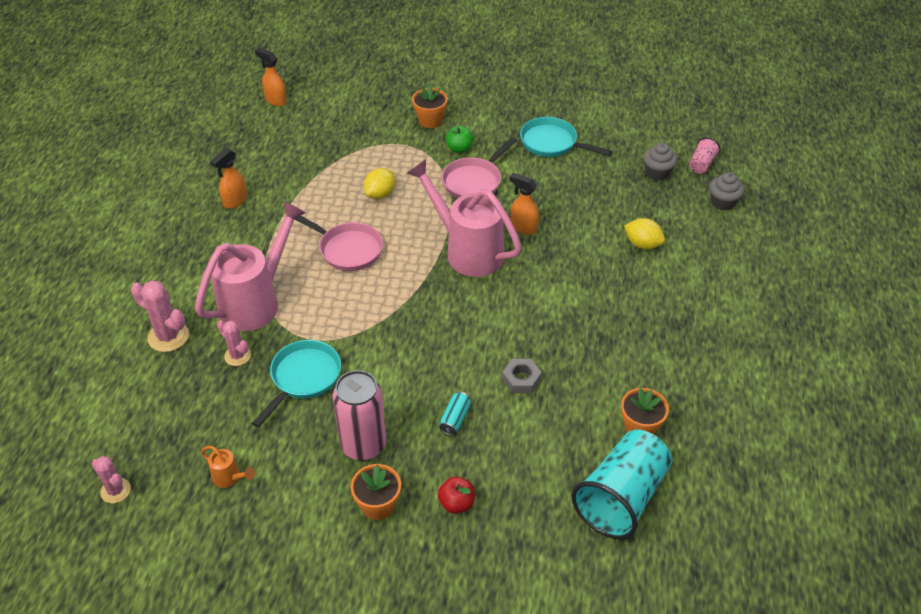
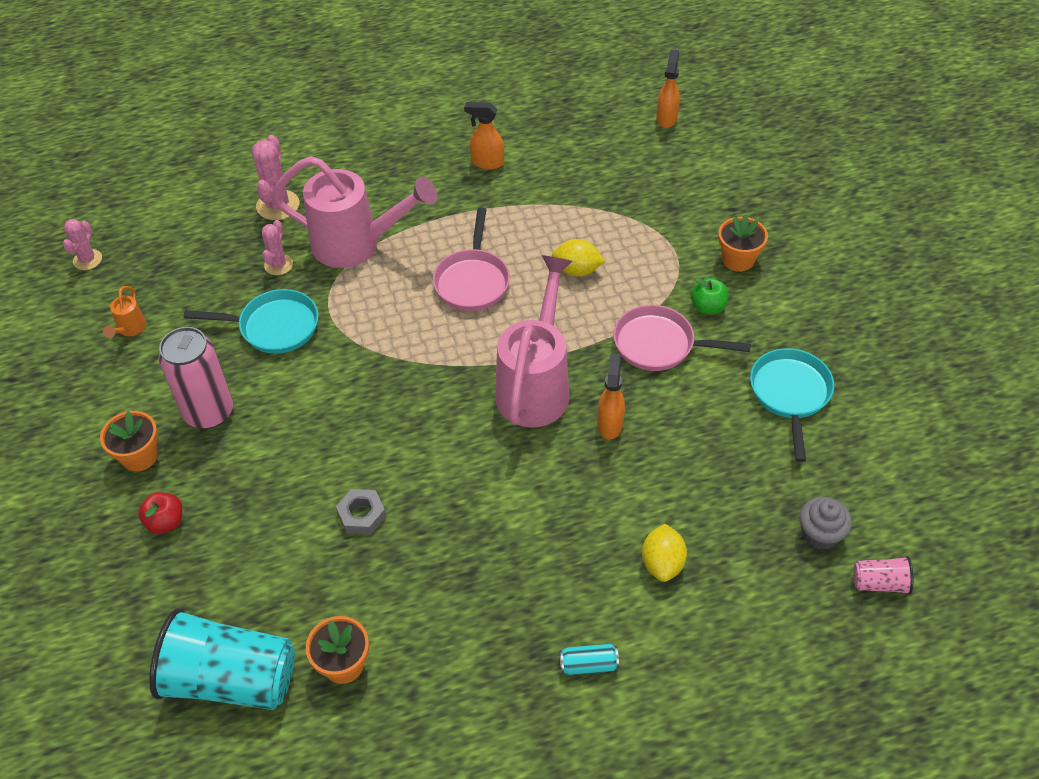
camera: 65 degrees right, 5 degrees up
(455, 419) = (277, 476): turquoise can -> turquoise can (588, 665)
(723, 202) = (815, 636): grey cupcake -> none

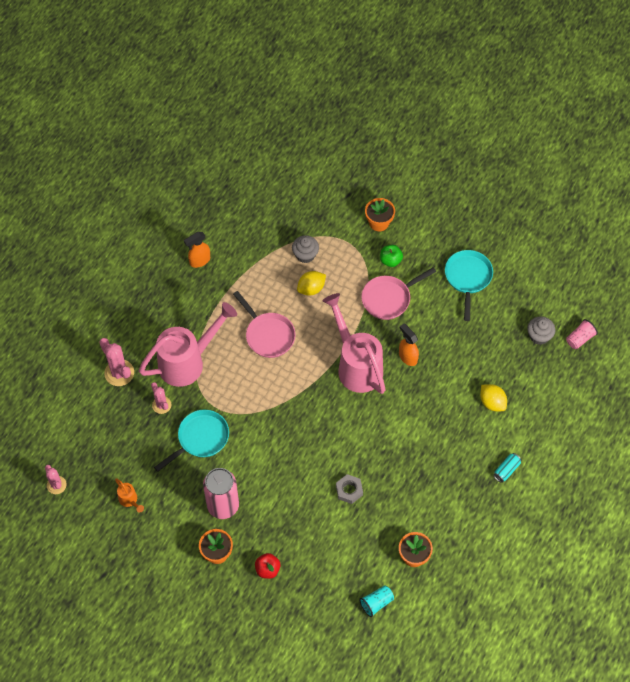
camera: 45 degrees left, 10 degrees up
(231, 679) = (376, 603): turquoise cup -> turquoise cup, size x0.45
(610, 233) = (305, 255): none -> grey cupcake
(666, 118) = (262, 161): orange spray bottle -> none
(790, 394) = (468, 278): turquoise pan -> turquoise pan turned 45 degrees clockwise

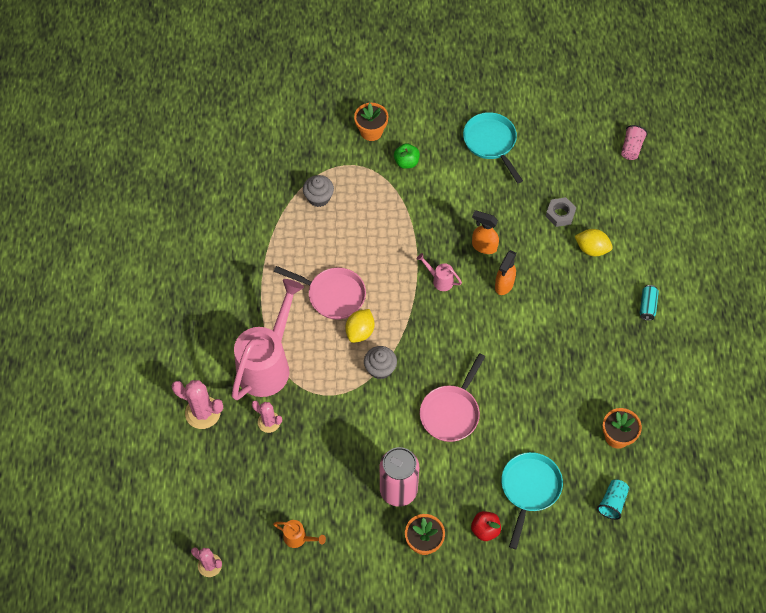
camera: 30 degrees left, 0 degrees up
(199, 261) = (214, 256): orange spray bottle -> orange spray bottle (504, 285)
(200, 439) = (331, 435): turquoise pan -> turquoise pan (529, 489)
(311, 288) = (346, 228): yellow lemon -> yellow lemon (360, 331)
(349, 490) = (513, 406): grey nut -> grey nut (560, 214)
(356, 365) = (440, 280): pink watering can -> pink watering can, size x0.41
(389, 298) = (429, 199): pink pan -> pink pan (451, 412)
(539, 336) = (593, 164): grey cupcake -> grey cupcake (380, 368)

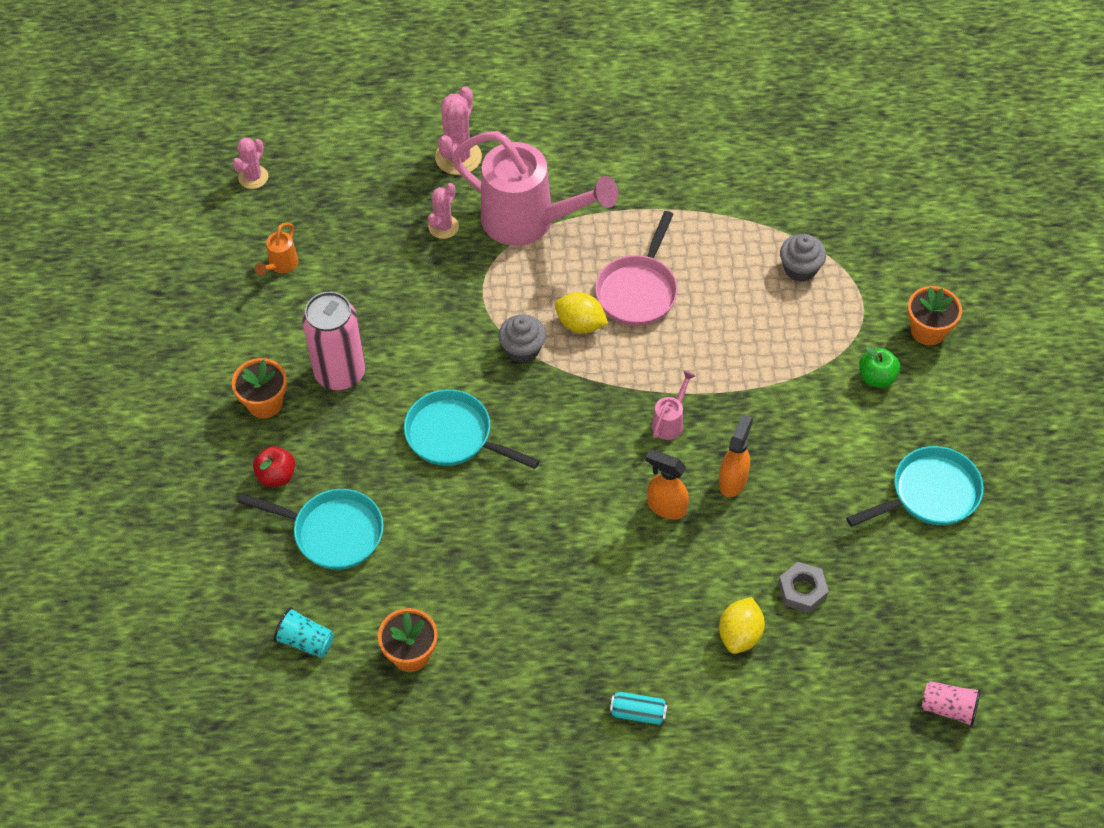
camera: 90 degrees right, 5 degrees down
(451, 412) = (454, 436): pink pan -> turquoise pan

